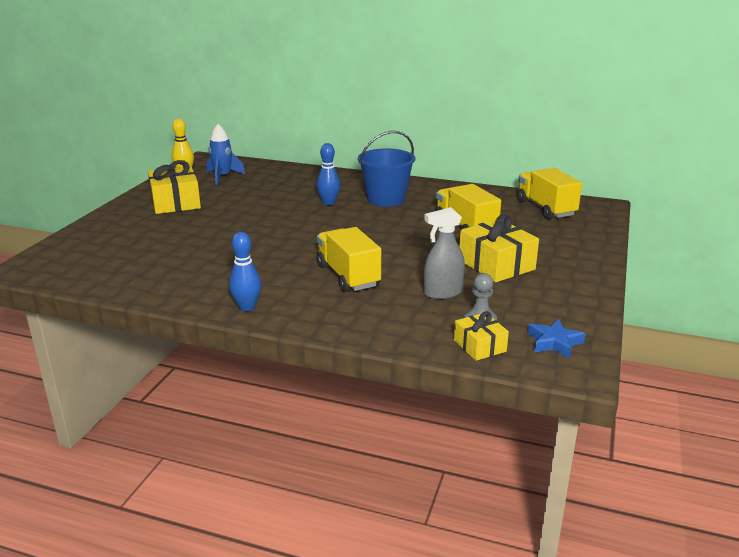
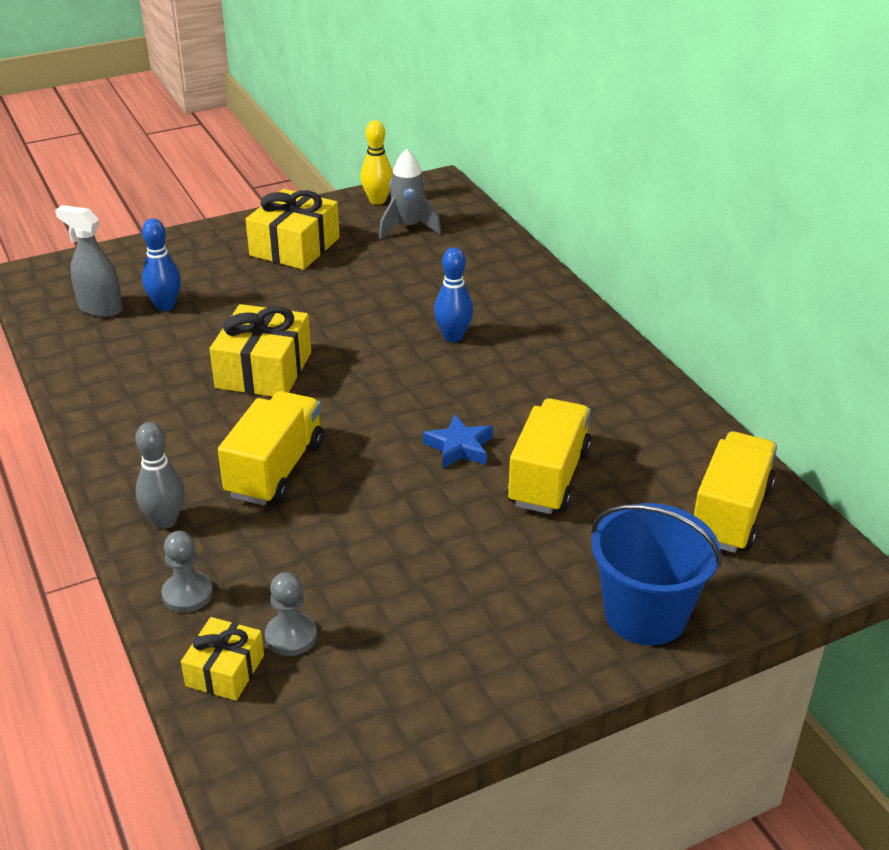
camera: 45 degrees right, 10 degrees up
(223, 177) = (408, 227): blue rocket -> grey rocket
(247, 307) = (117, 449): blue bowling pin -> blue bowling pin (165, 306)
(335, 317) = (165, 521): none -> grey bowling pin
(386, 199) = (533, 368): blue bucket -> blue bucket (645, 614)
(405, 333) = (187, 594): none -> grey pawn
(442, 293) = (325, 566): grey spray bottle -> grey spray bottle (100, 308)
(496, 265) = (468, 567): yellow gift -> yellow gift (264, 370)
(554, 342) = (308, 732): blue star -> blue star (459, 447)

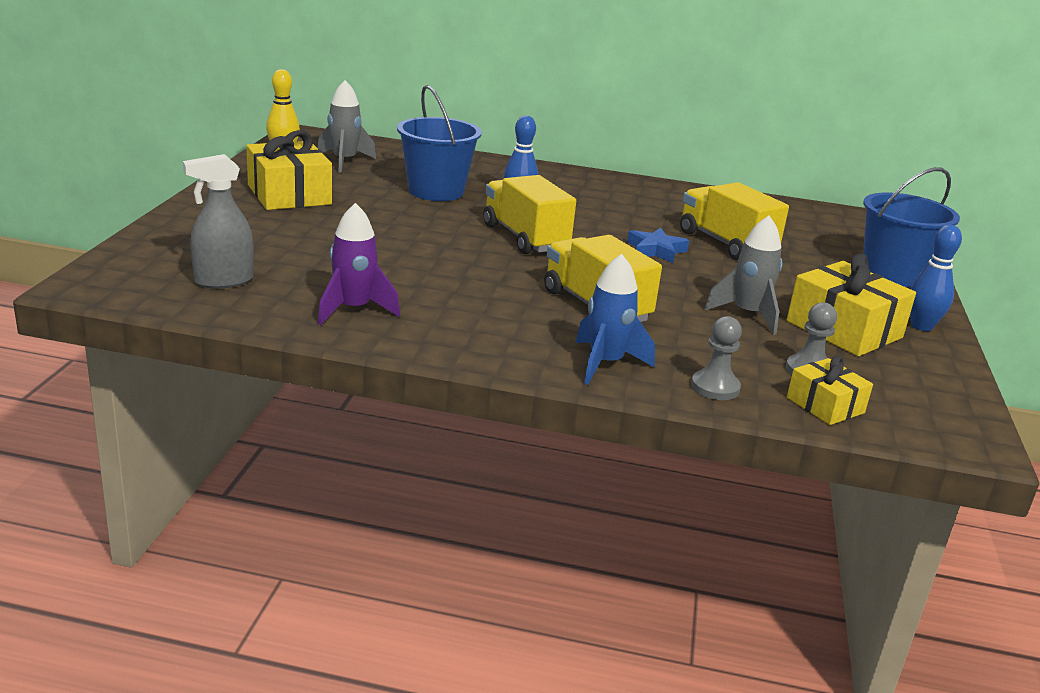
camera: 55 degrees left, 10 degrees down
(119, 375) = (353, 310): none -> purple rocket
(165, 306) = (278, 259): blue bowling pin -> blue bowling pin (921, 326)
(165, 521) = (605, 364): grey bowling pin -> blue rocket
(264, 370) = (451, 264): yellow gift -> yellow gift (844, 329)
(376, 556) = (748, 314): none -> grey rocket
(413, 291) = (436, 191): none -> blue bucket
(730, 514) = (821, 223): yellow truck -> yellow truck (525, 238)

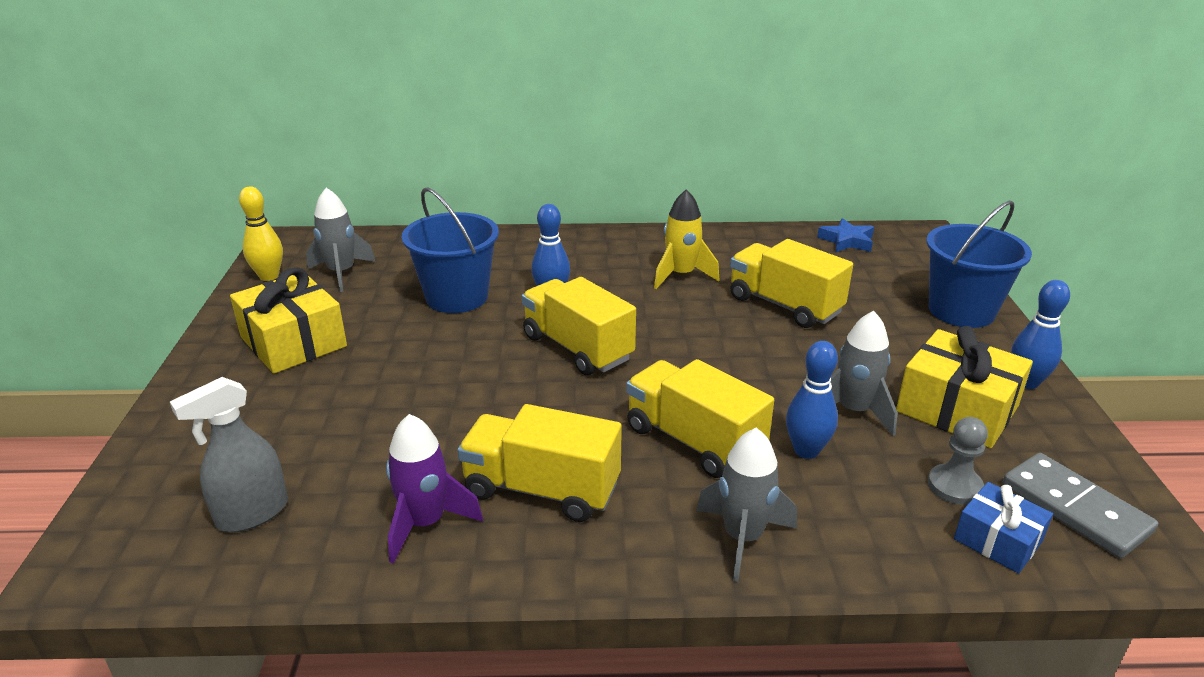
camera: 10 degrees left, 5 degrees up
(454, 309) = (541, 489): none -> yellow truck
(605, 364) = (742, 538): blue rocket -> grey rocket
(642, 210) = (681, 275): none -> yellow rocket
(656, 250) = (720, 333): blue star -> blue star (847, 241)
(690, 328) = (806, 450): none -> blue bowling pin
(715, 387) = (874, 544): grey pawn -> none
(825, 405) = (998, 540): yellow gift -> blue gift
(908, 402) = (1074, 508): none -> grey domino

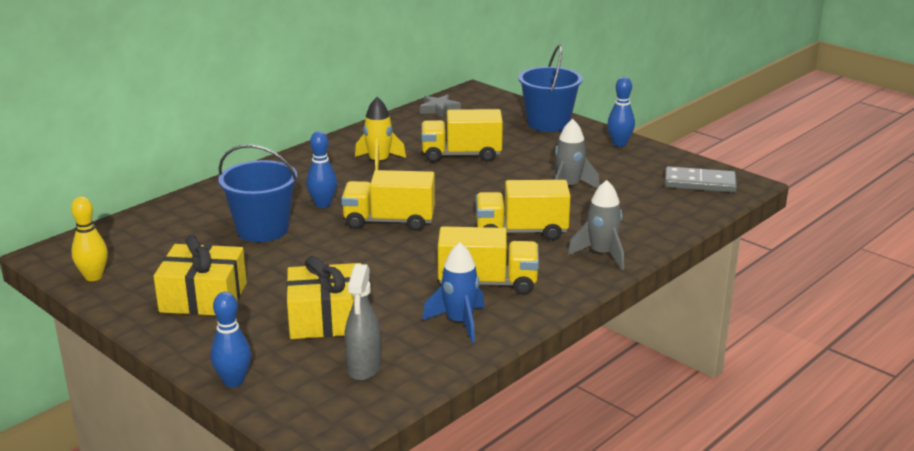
camera: 45 degrees left, 5 degrees down
(341, 273) = (148, 252): grey rocket -> none
(425, 523) = (459, 323): purple rocket -> blue rocket
(541, 489) = (487, 283): yellow truck -> yellow truck turned 150 degrees counterclockwise
(806, 450) = (574, 212): blue bowling pin -> blue bowling pin (233, 381)
(847, 241) = (439, 109): blue star -> grey star
(954, 486) = (649, 196): grey pawn -> none
(957, 408) = (608, 167): yellow gift -> yellow gift (327, 319)
(998, 540) = (690, 207): blue gift -> none

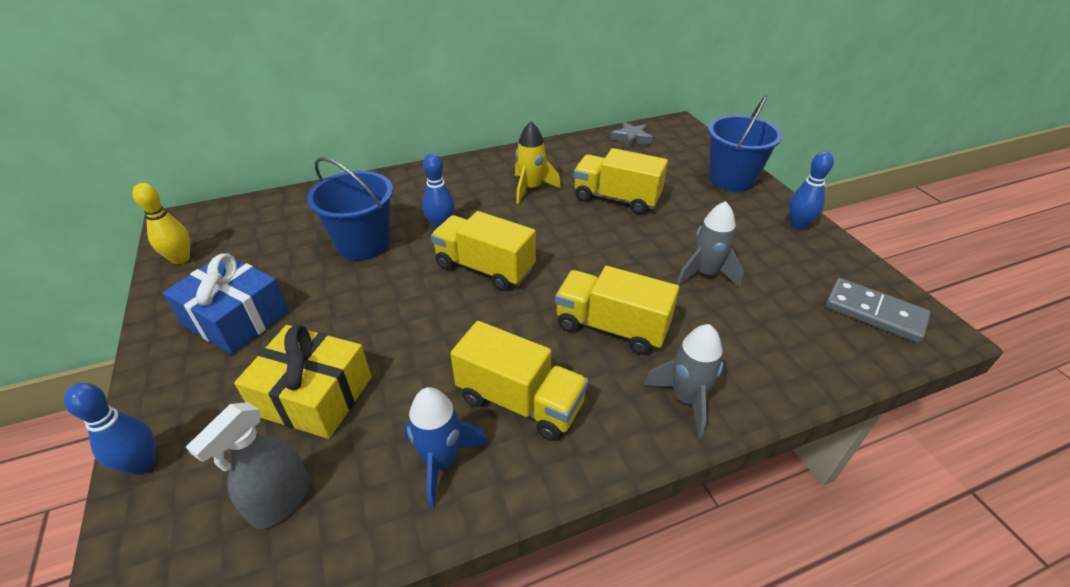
camera: 25 degrees right, 15 degrees up
(203, 297) = (236, 318): yellow gift -> blue gift

